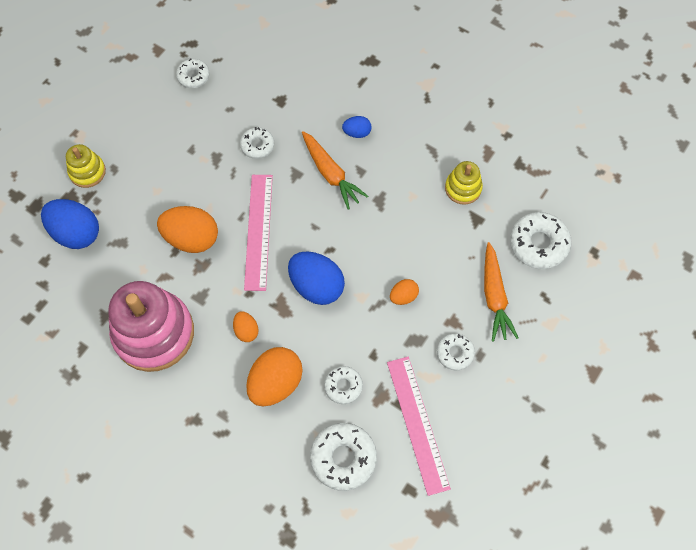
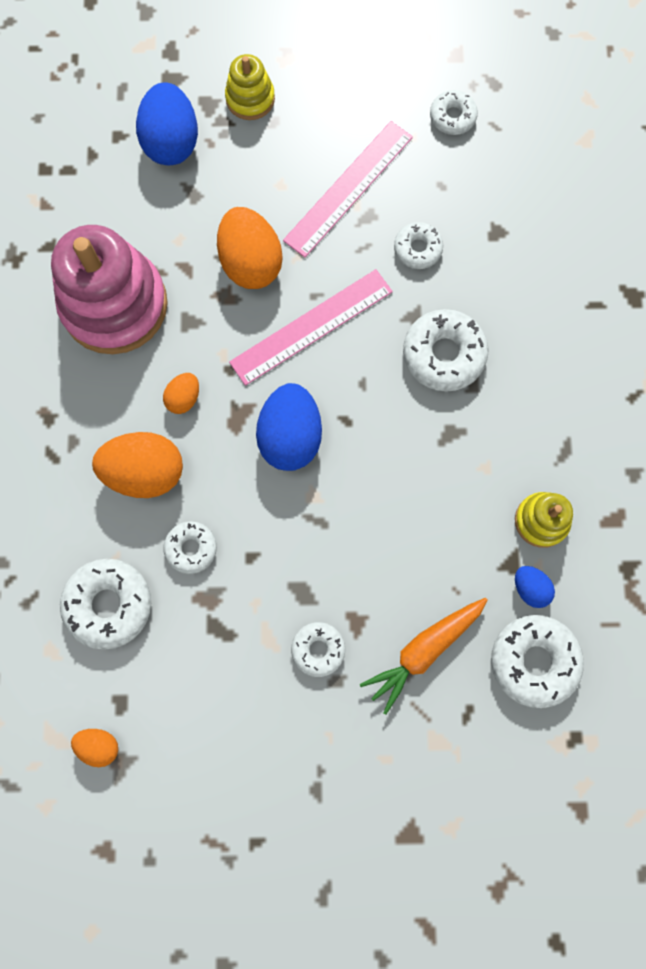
camera: 55 degrees right, 10 degrees up
(330, 174) = (443, 354): orange carrot -> white donut
(357, 133) = (521, 347): blue egg -> blue egg (530, 588)
(403, 296) = (347, 543): orange egg -> orange egg (99, 745)
(417, 424) = (203, 662): pink ruler -> pink ruler (348, 188)

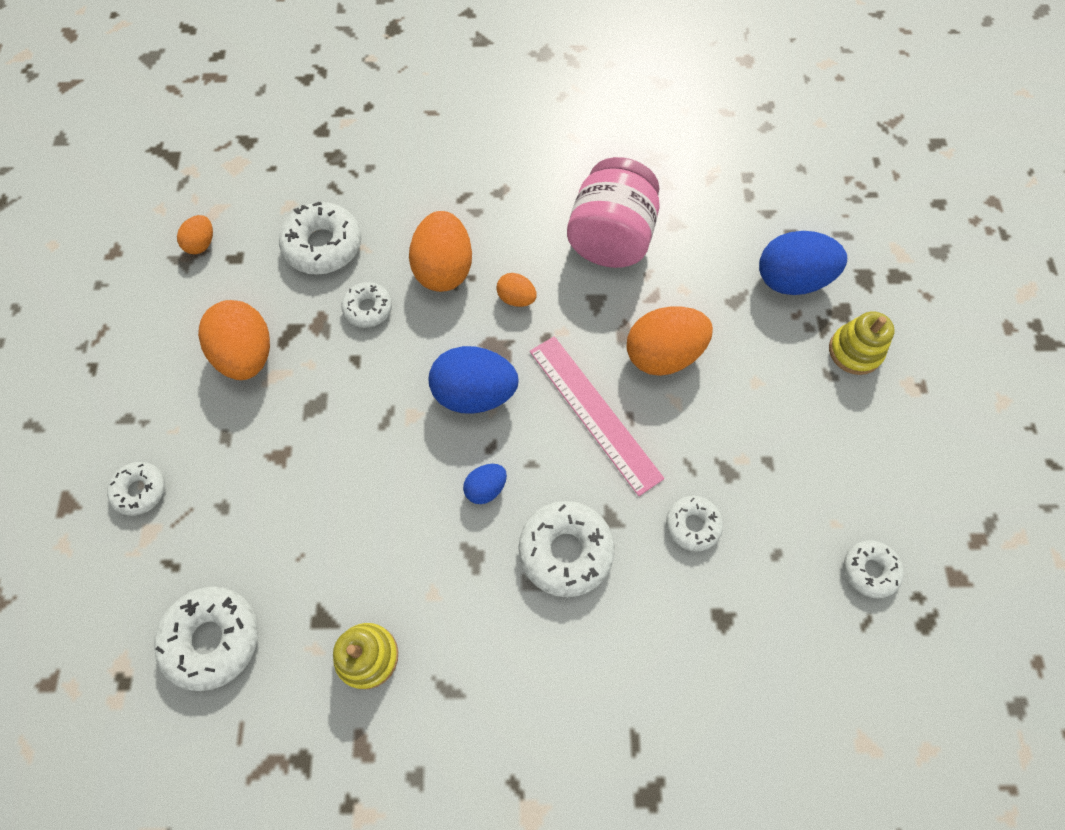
camera: 90 degrees right, 10 degrees down
(114, 305) = (611, 238): pink stacking toy -> pink jar
(243, 671) = (247, 355): none -> orange egg
(318, 649) = (258, 420): white donut -> white donut (140, 491)
(348, 188) = (760, 451): pink ruler -> none
(424, 650) = (241, 522): orange carrot -> none
(530, 588) = (292, 639): blue egg -> blue egg (486, 488)

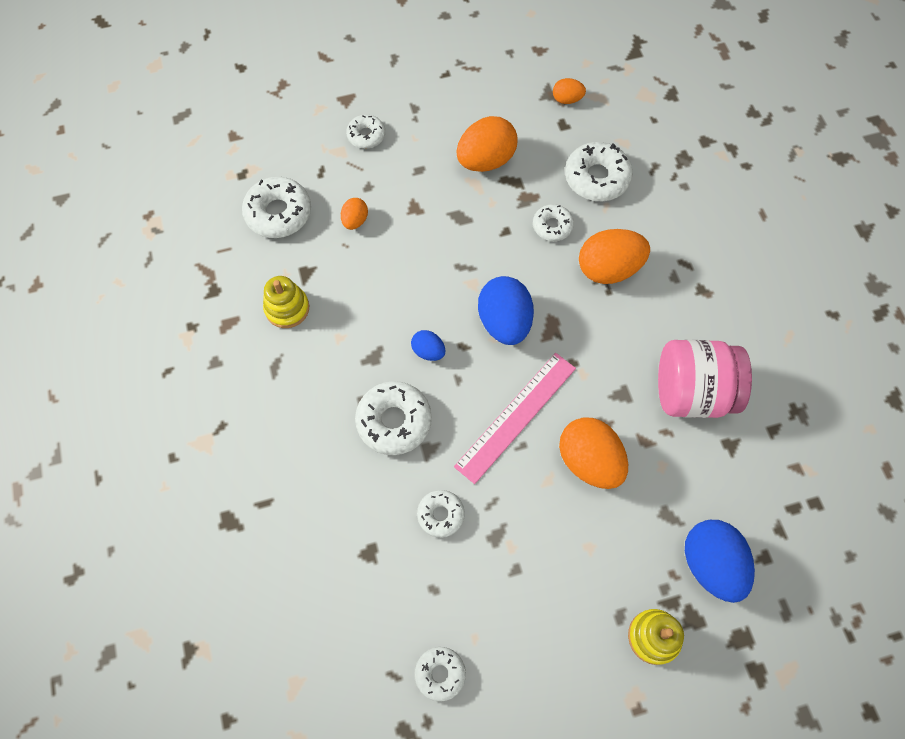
camera: 75 degrees right, 0 degrees up
(516, 298) = (601, 330): orange egg -> orange egg (355, 221)

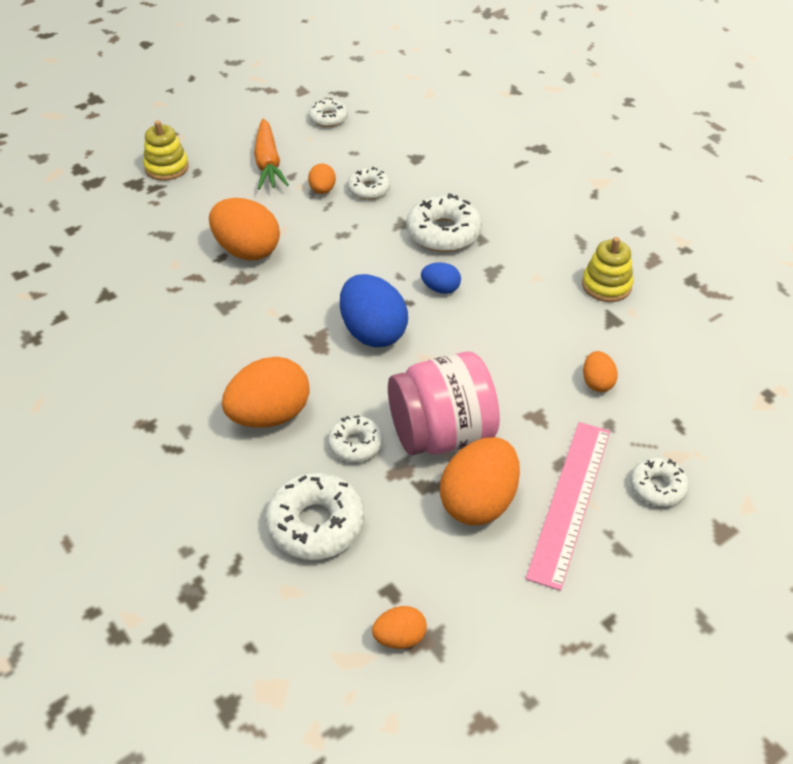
camera: 160 degrees right, 20 degrees down
(278, 213) = (689, 366): white donut -> none
(489, 530) = (322, 190): none -> orange egg
(516, 416) = (329, 263): pink ruler -> pink ruler (570, 501)
(536, 603) = (268, 163): none -> orange carrot
(691, 392) = (151, 325): pink jar -> pink jar (441, 434)
(710, 564) = (122, 214): blue egg -> none

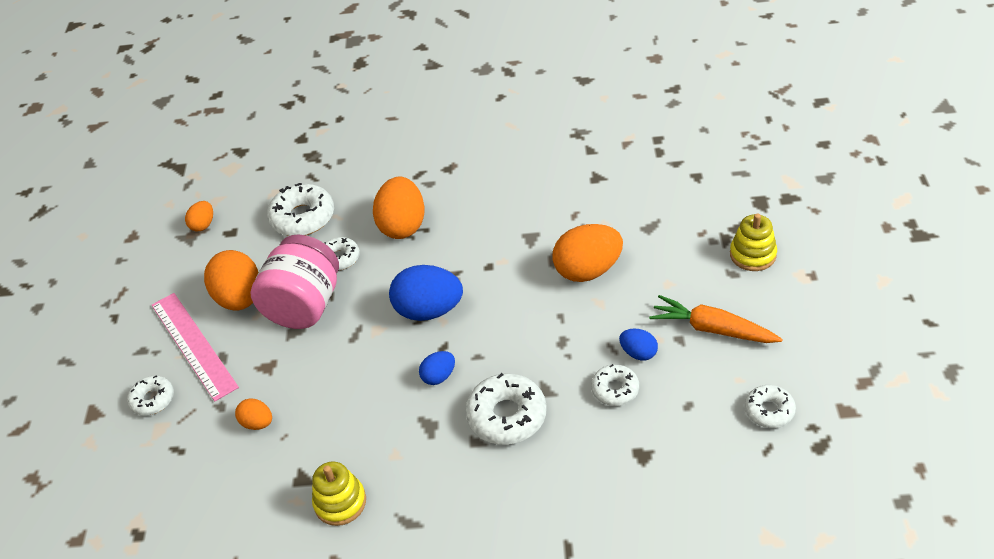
camera: 130 degrees right, 0 degrees up
(322, 190) = (638, 353): orange egg -> blue egg

